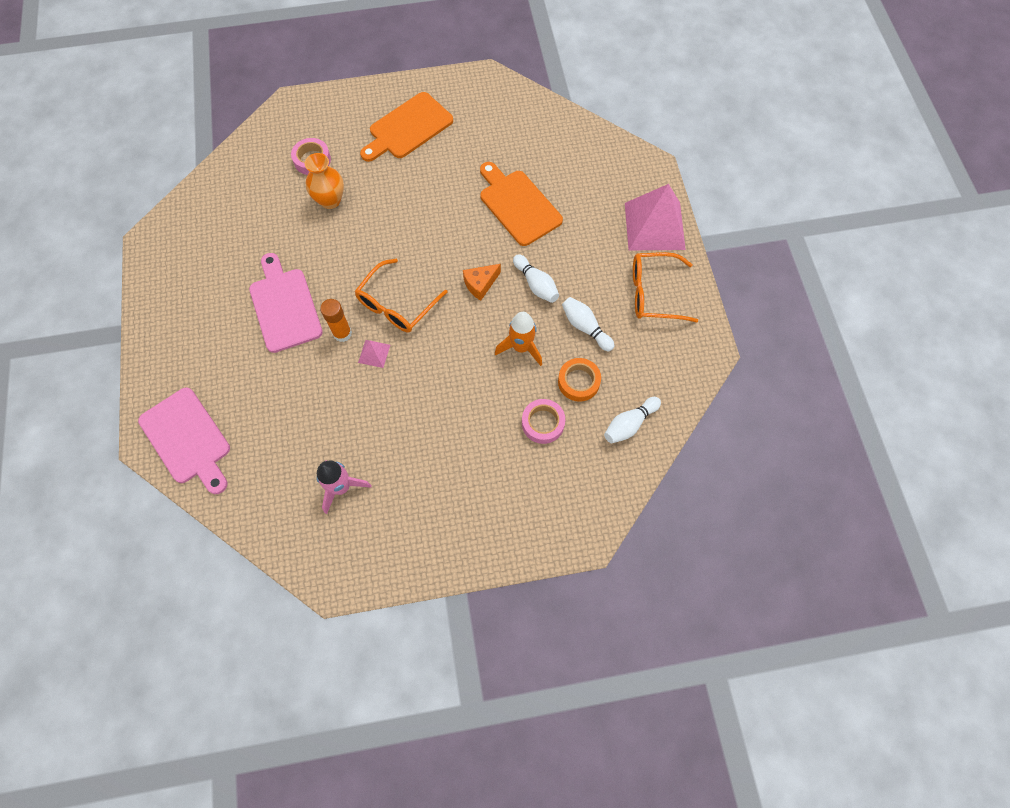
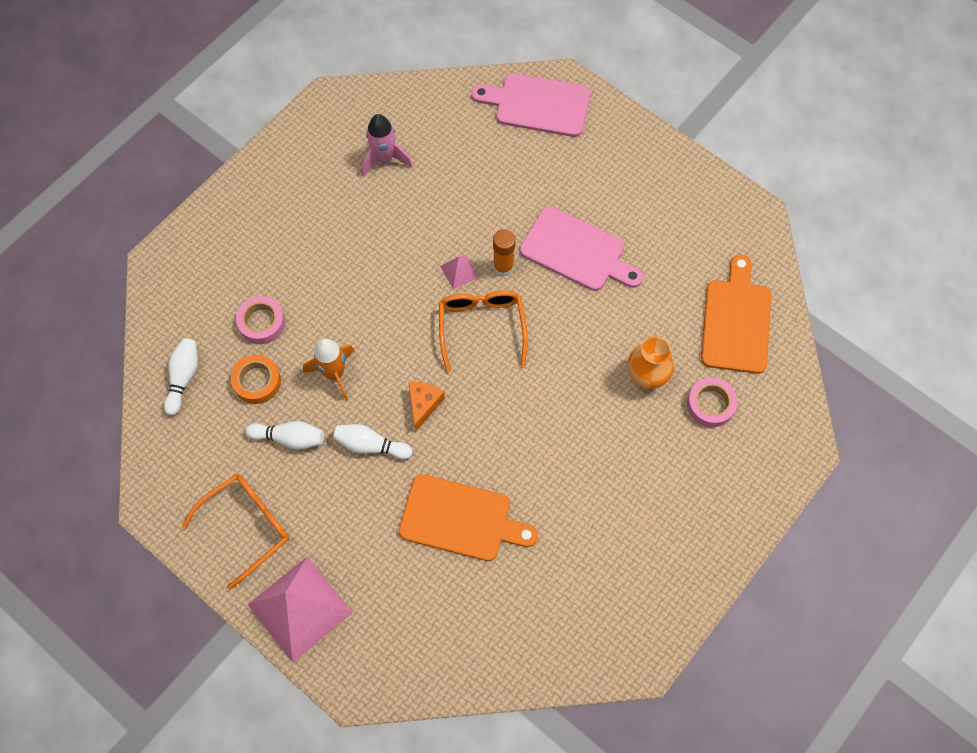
camera: 140 degrees right, 0 degrees up
(408, 128) = (657, 520): orange cutting board -> orange cutting board (736, 321)

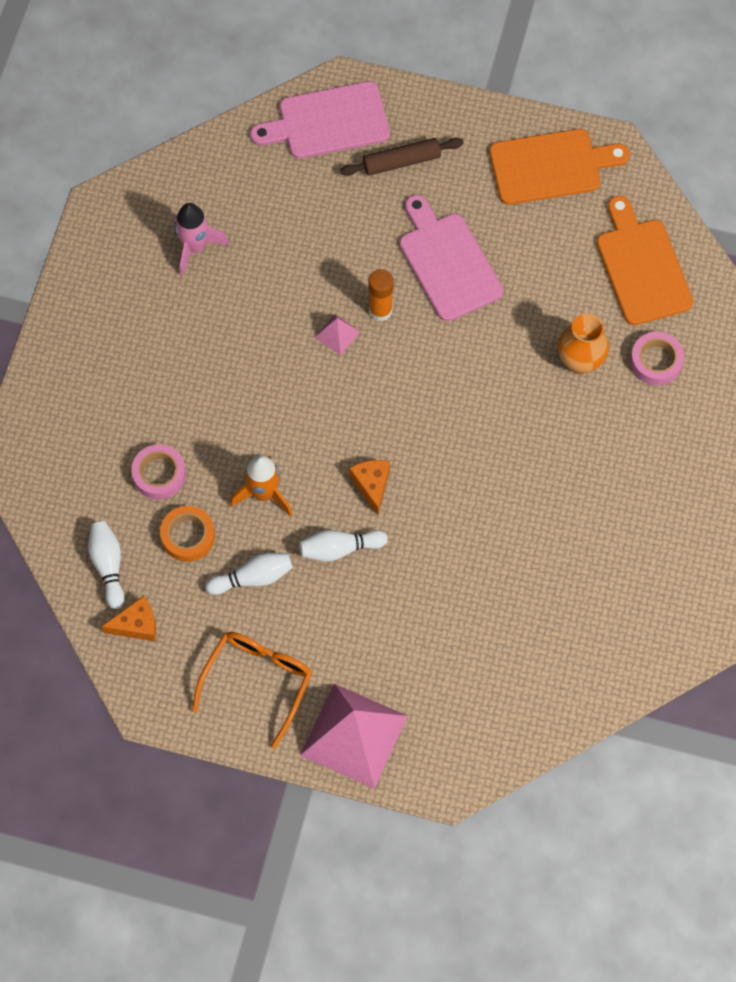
camera: 25 degrees left, 0 degrees up
(179, 435) = (136, 625): none -> orange cheese
(461, 519) = (467, 580): orange cutting board -> orange cutting board (551, 166)
(481, 327) = (390, 381): orange glasses -> none
(577, 251) = (447, 262): pink cutting board -> pink cutting board turned 120 degrees counterclockwise
(580, 157) = (401, 161): none -> brown rolling pin

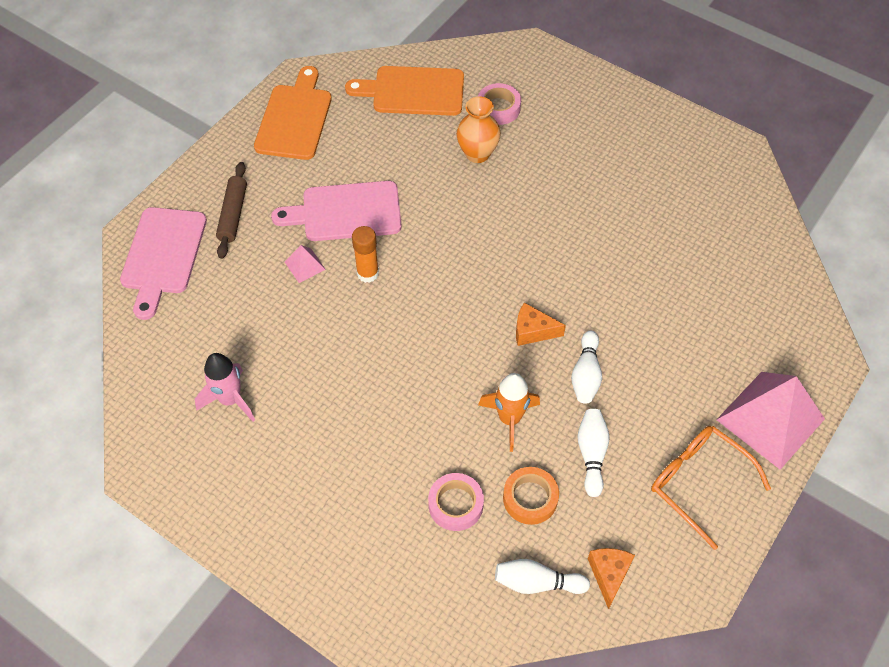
camera: 70 degrees left, 10 degrees down
(337, 334) = (375, 312): pink pyramid -> pink pyramid (305, 265)

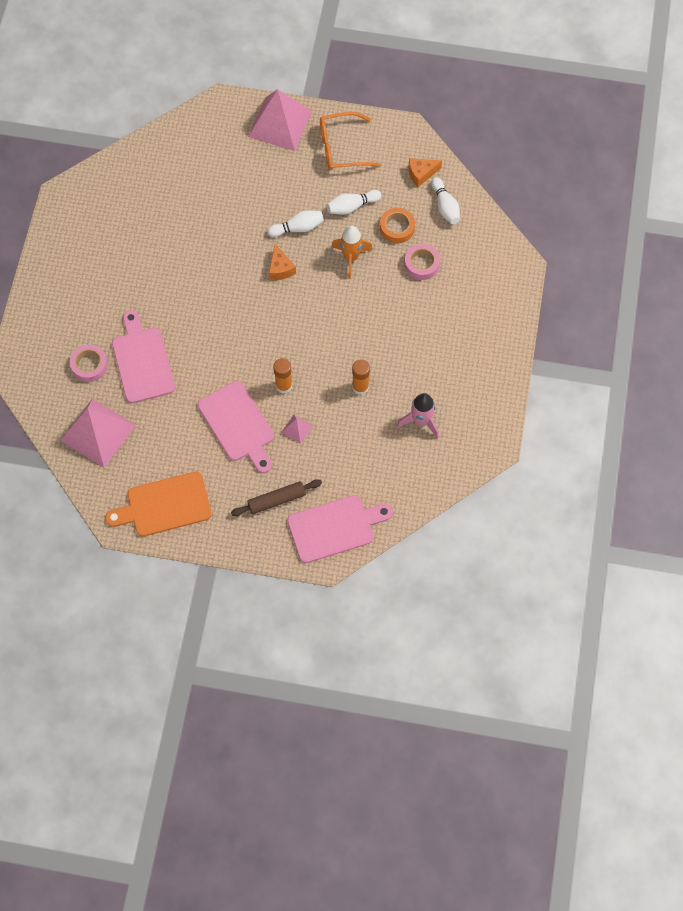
camera: 115 degrees left, 10 degrees up
(317, 352) = (360, 387): none -> orange glue stick
(413, 91) = (98, 432): orange cutting board -> pink pyramid
(477, 154) = (142, 361): orange vase -> pink cutting board
(698, 483) = (341, 148): orange glasses -> orange glasses turned 60 degrees clockwise

